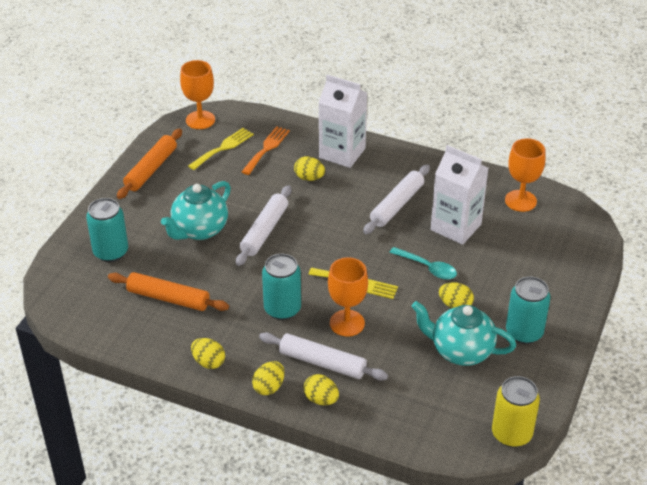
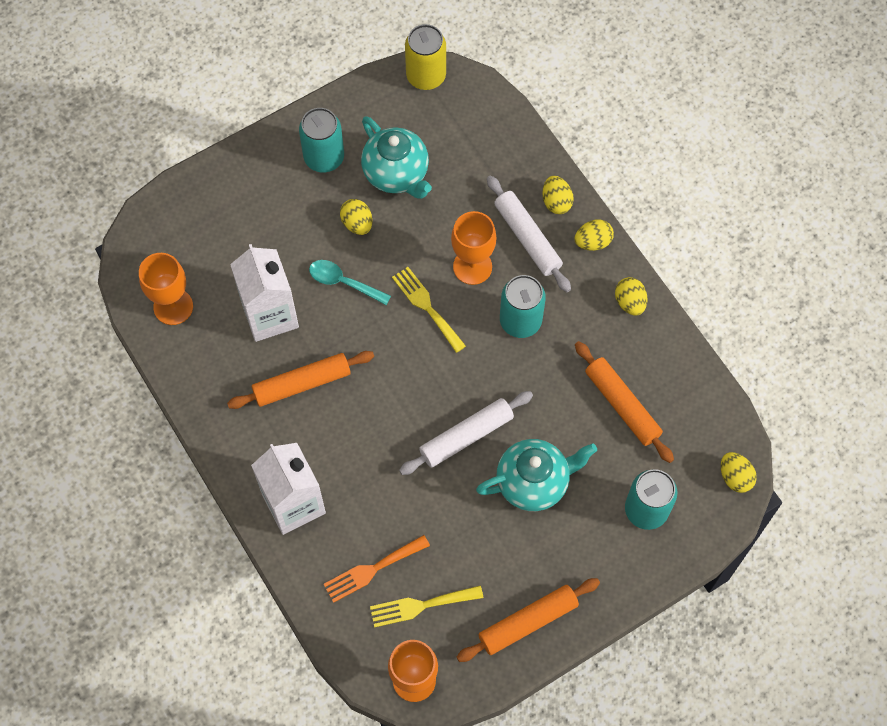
camera: 145 degrees left, 25 degrees up
(309, 178) = (361, 487): yellow egg -> yellow egg (735, 477)
(397, 205) = (302, 383): white rolling pin -> orange rolling pin
(427, 268) = (343, 282): turquoise spoon -> turquoise spoon turned 45 degrees counterclockwise

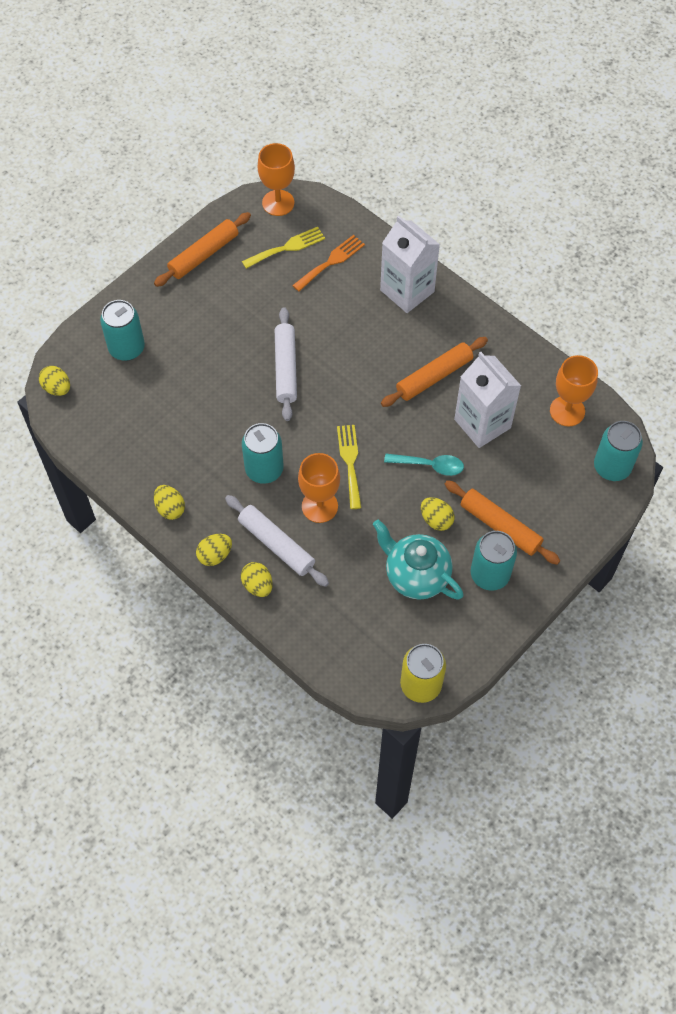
camera: 165 degrees right, 5 degrees down
(155, 234) = (612, 467): none -> turquoise can
(426, 306) = (350, 462): yellow fork -> yellow fork turned 135 degrees counterclockwise
(466, 436) = (285, 368): white rolling pin -> white rolling pin turned 45 degrees counterclockwise
(533, 482) = (222, 347): turquoise teapot -> none
(622, 405) = (161, 421): orange rolling pin -> orange rolling pin (500, 526)

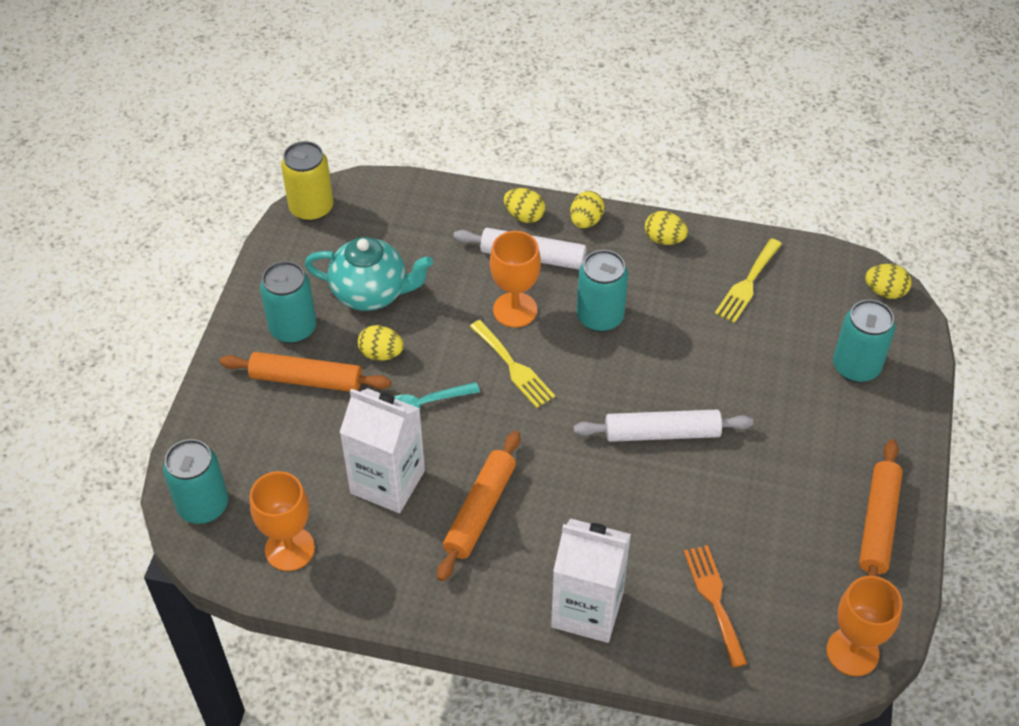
camera: 150 degrees right, 10 degrees down
(285, 368) = (662, 433): white rolling pin -> white rolling pin turned 60 degrees counterclockwise
(287, 247) = (786, 590): yellow fork -> yellow fork (747, 284)
(331, 262) = (714, 599): orange fork -> orange fork turned 150 degrees clockwise

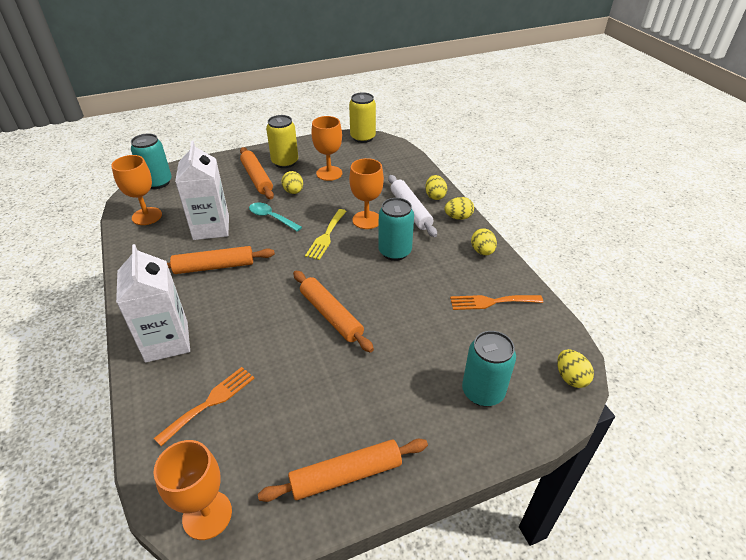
camera: 55 degrees right, 10 degrees down
(293, 328) = (285, 162): turquoise can -> yellow can
(371, 293) = (329, 173): turquoise teapot -> orange goblet
(662, 433) = (331, 315): white rolling pin -> orange rolling pin
(747, 284) = (491, 302): yellow fork -> orange fork

